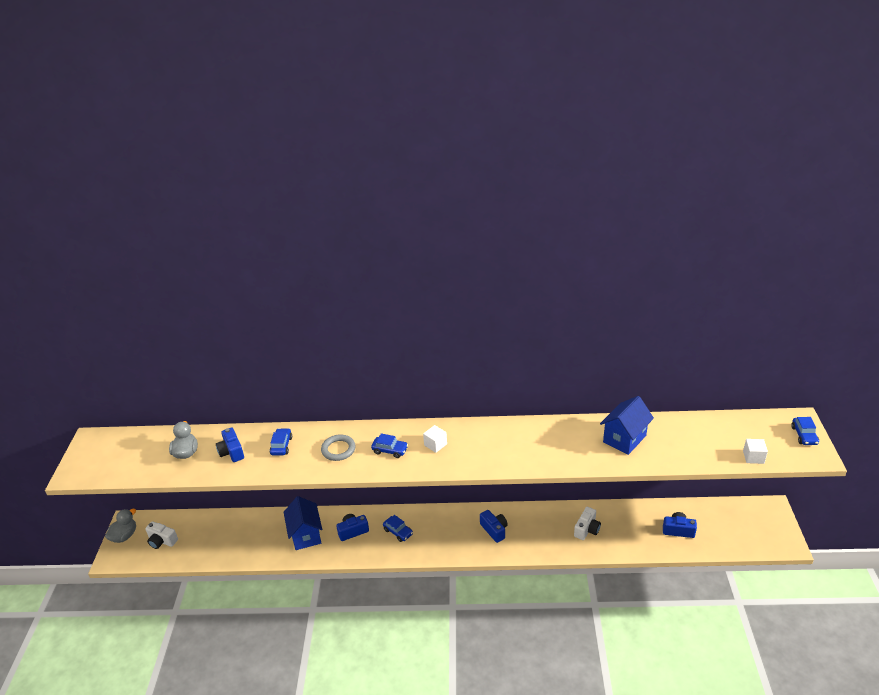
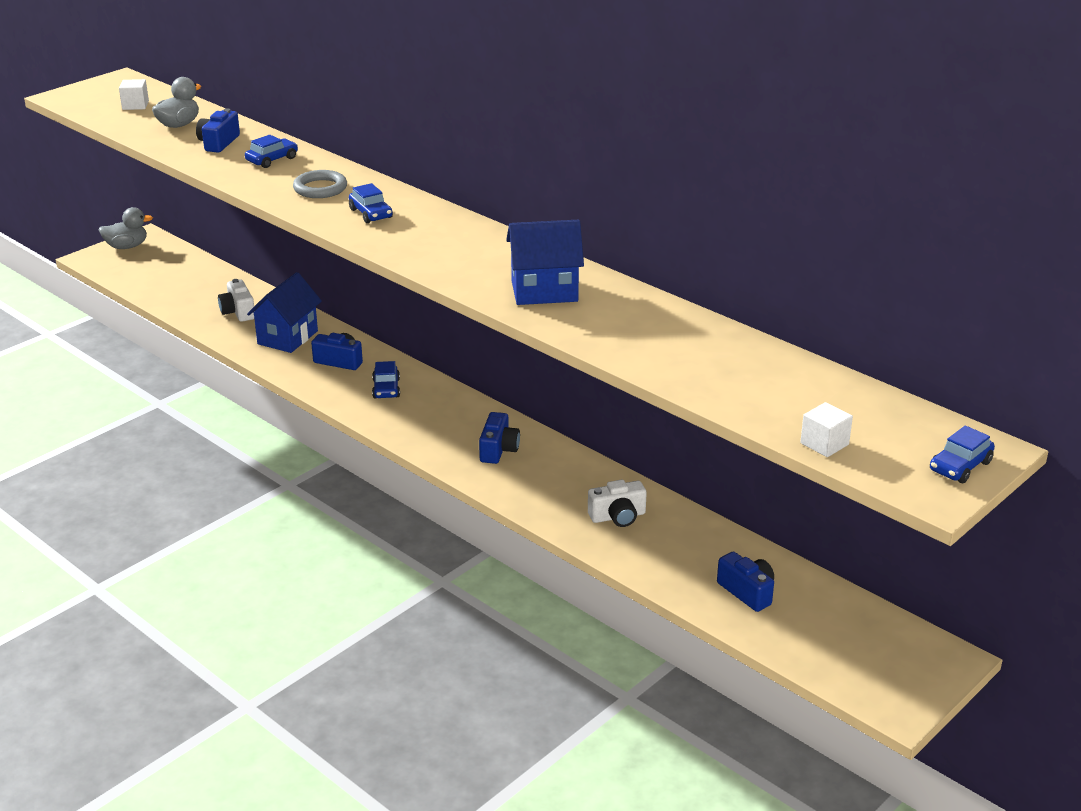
camera: 40 degrees right, 5 degrees down
(162, 541) = (151, 268): white camera -> white camera (238, 312)
(435, 444) = (428, 232): white cube -> white cube (135, 105)
(624, 439) = (671, 337): blue house -> blue house (544, 291)

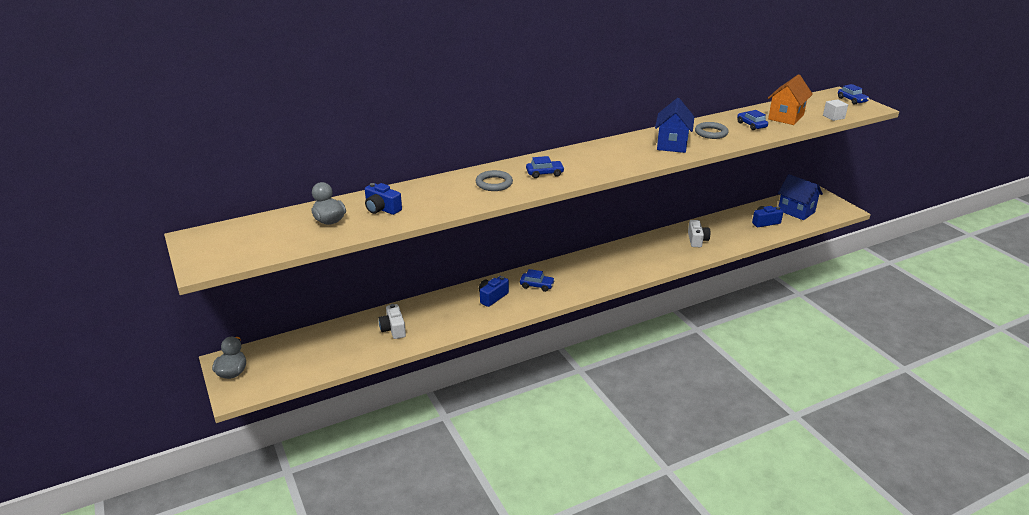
camera: 70 degrees left, 0 degrees up
(135, 105) = (265, 235): white cube -> none
(238, 312) = (393, 329): white camera -> white camera turned 75 degrees clockwise
(272, 160) = (431, 193): blue car -> blue car (751, 125)
(287, 337) = (447, 313): blue house -> blue house (796, 211)
(498, 450) = (622, 261): blue camera -> none
(623, 320) = (711, 133): none -> grey ring
(772, 389) = (786, 117): none -> orange house

